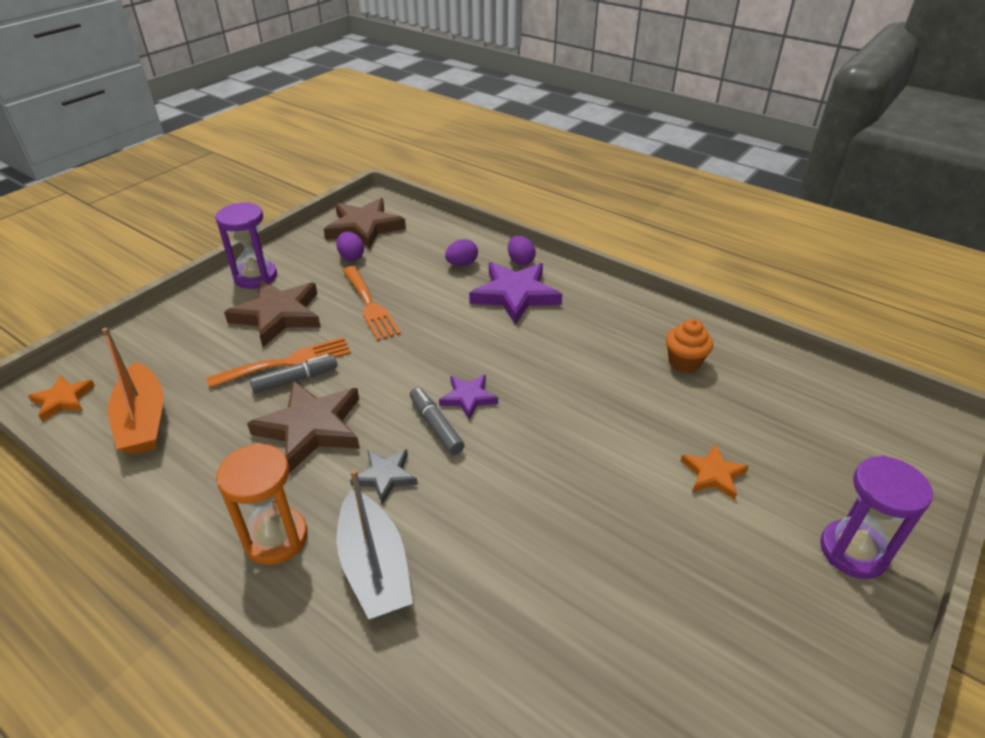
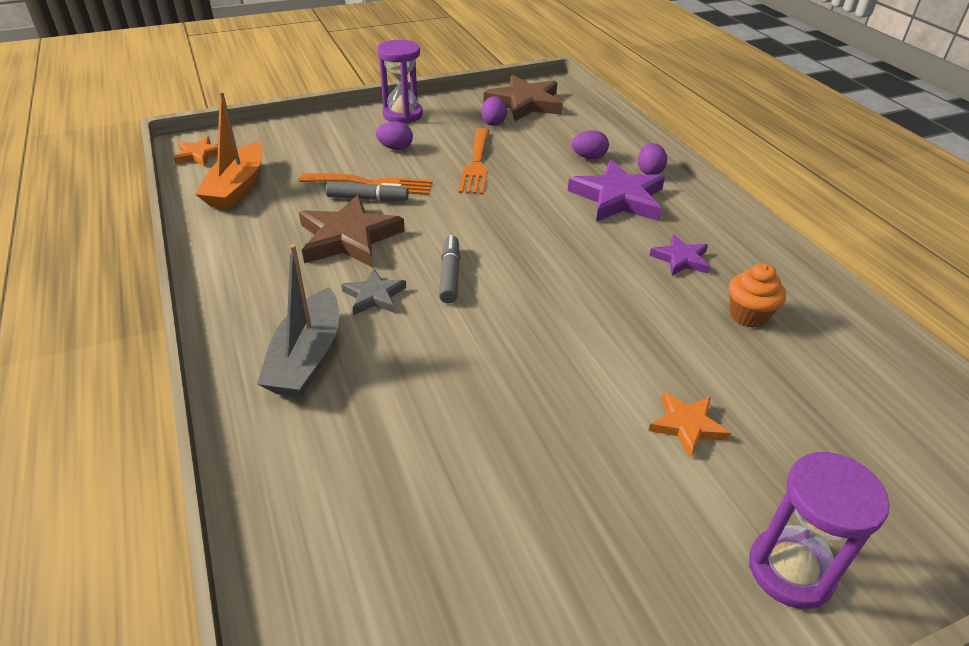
camera: 30 degrees right, 0 degrees up
(276, 538) = (255, 304): orange hourglass -> none
(278, 315) = (395, 148): brown star -> purple egg
(468, 398) = (498, 264): purple star -> purple star (681, 259)

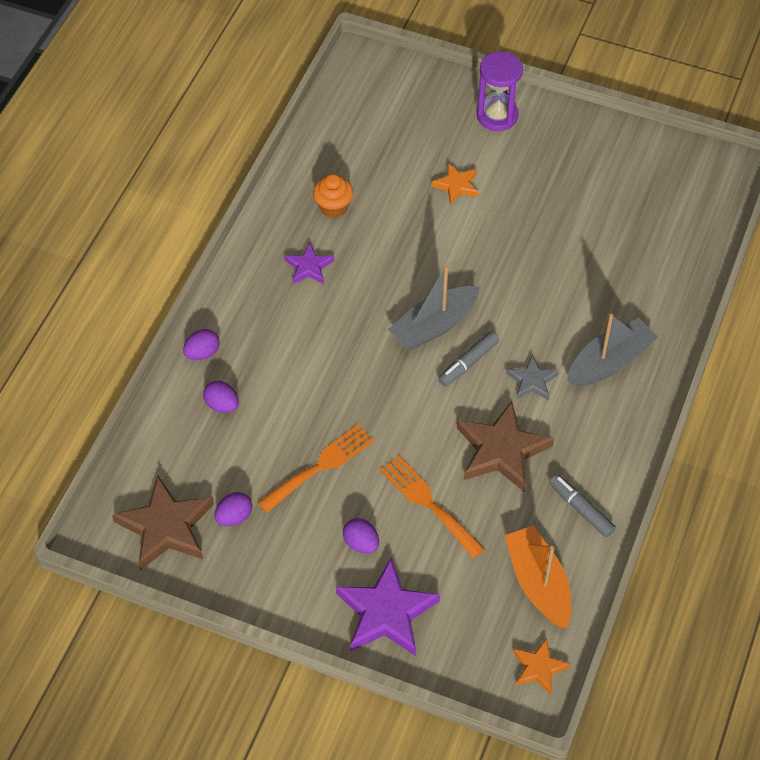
camera: 135 degrees left, 15 degrees up
(237, 187) = (538, 583): orange boat -> orange boat turned 75 degrees counterclockwise
(368, 198) = (448, 487): grey marker -> grey marker (581, 509)
(402, 115) = (299, 598): purple hourglass -> none
(516, 283) = (434, 326): none -> grey boat
(618, 198) = (267, 345): purple star -> purple star (386, 613)

